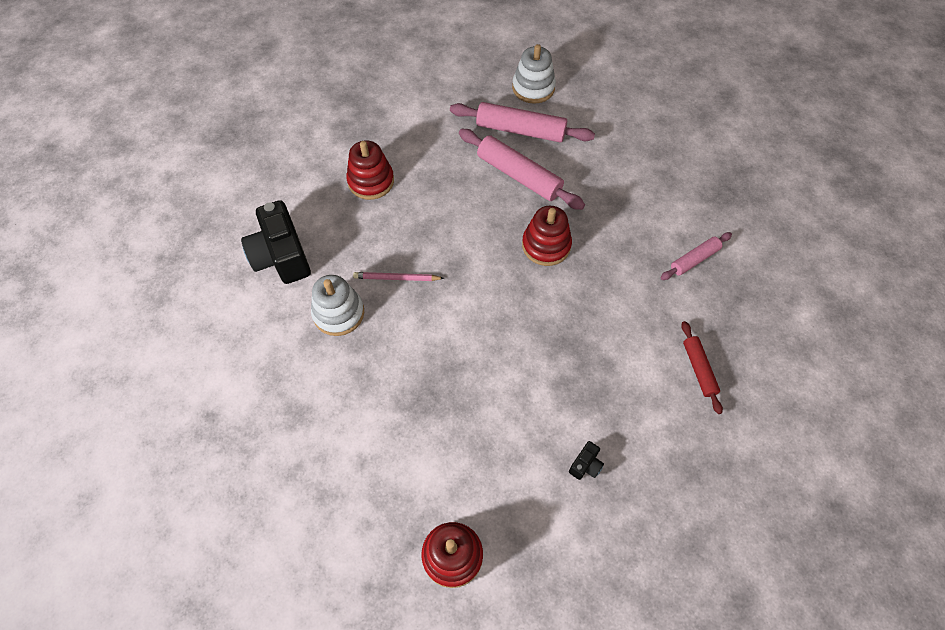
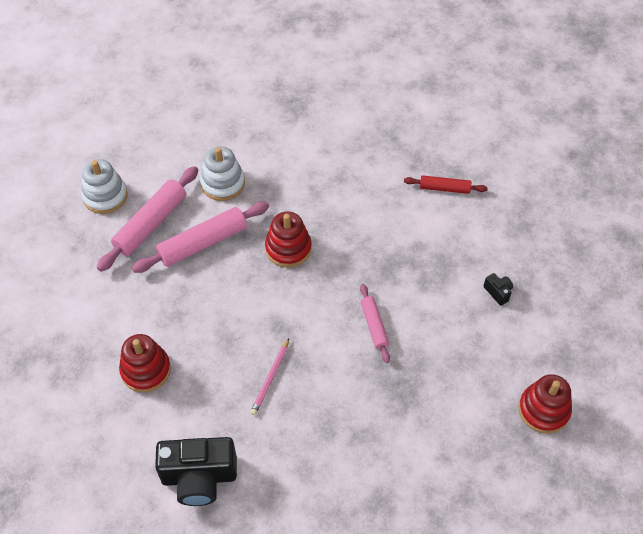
camera: 70 degrees left, 5 degrees down
(338, 313) = (288, 439): white stacking toy -> white stacking toy (223, 183)
(694, 259) = (348, 151): pink rolling pin -> pink rolling pin (374, 326)

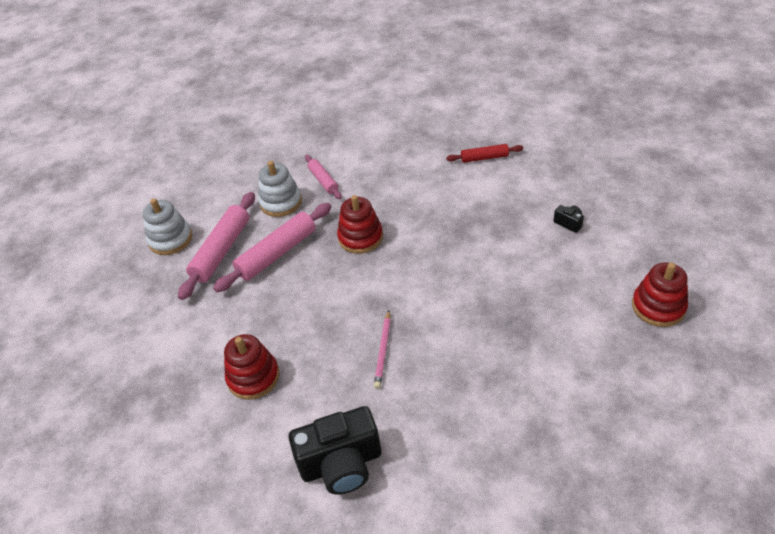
camera: 10 degrees left, 10 degrees down
(374, 326) = (466, 279): pink rolling pin -> pink rolling pin (323, 181)

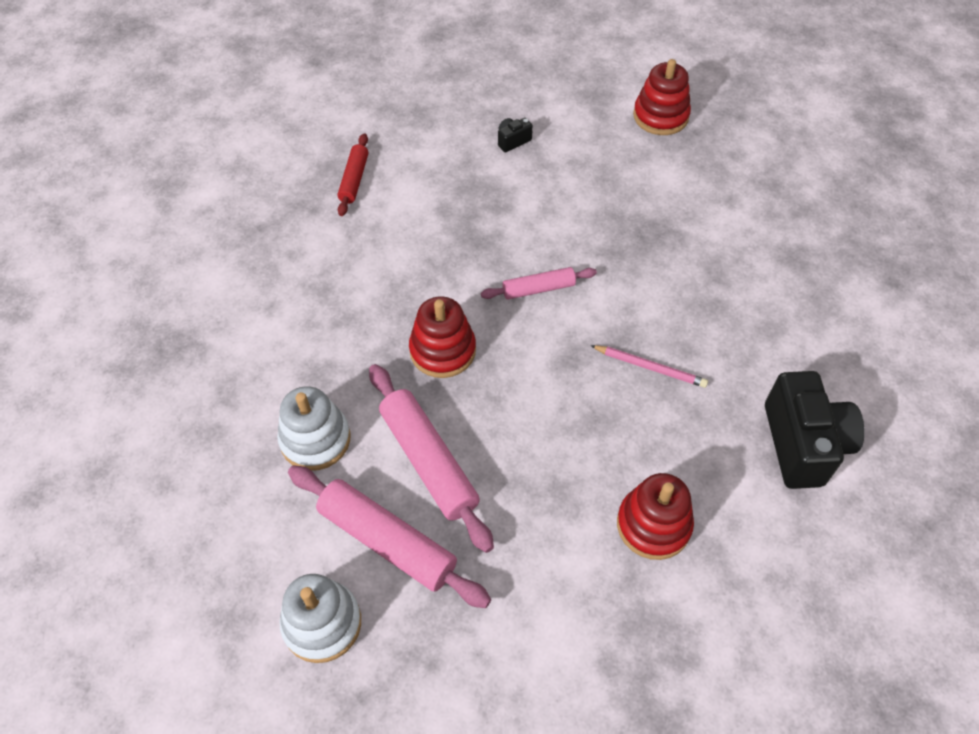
camera: 80 degrees left, 10 degrees up
(323, 181) = (295, 373): pink rolling pin -> pink rolling pin (538, 289)

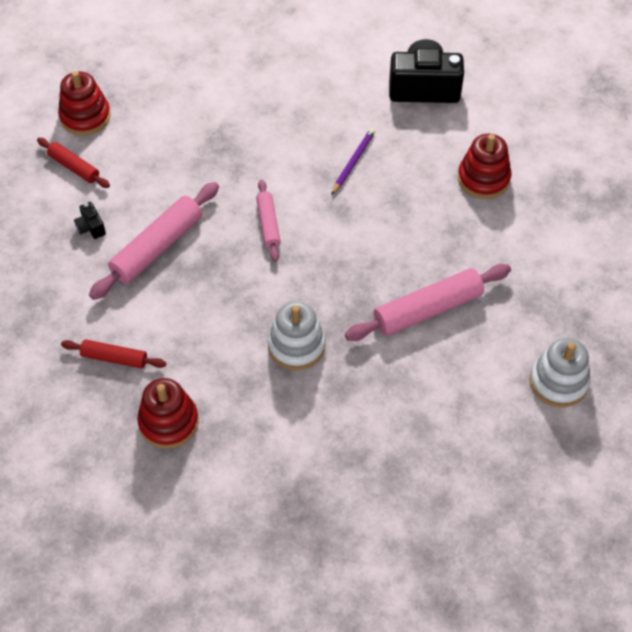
camera: 85 degrees left, 0 degrees up
(315, 439) = (404, 388): white stacking toy -> white stacking toy (296, 346)
(387, 541) = (494, 339): pink rolling pin -> pink rolling pin (157, 247)
(442, 350) = (324, 295): red stacking toy -> red stacking toy (168, 422)
(589, 117) = (74, 167): none -> red rolling pin
(650, 367) = (353, 162): pink pencil -> purple pencil

